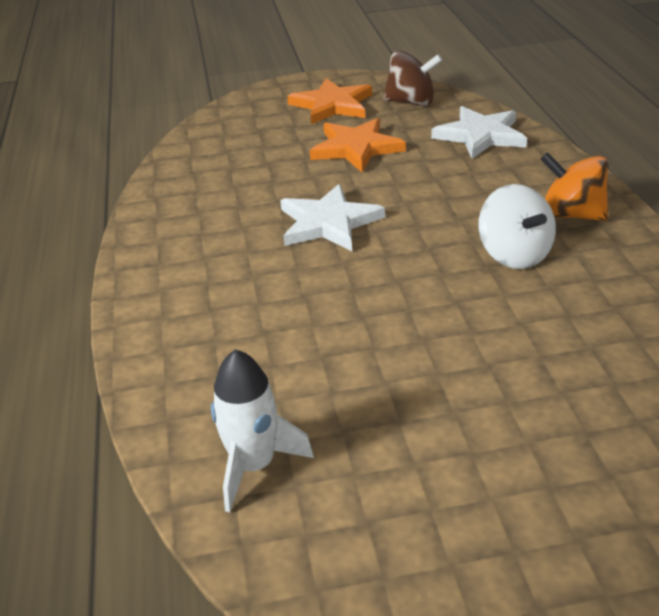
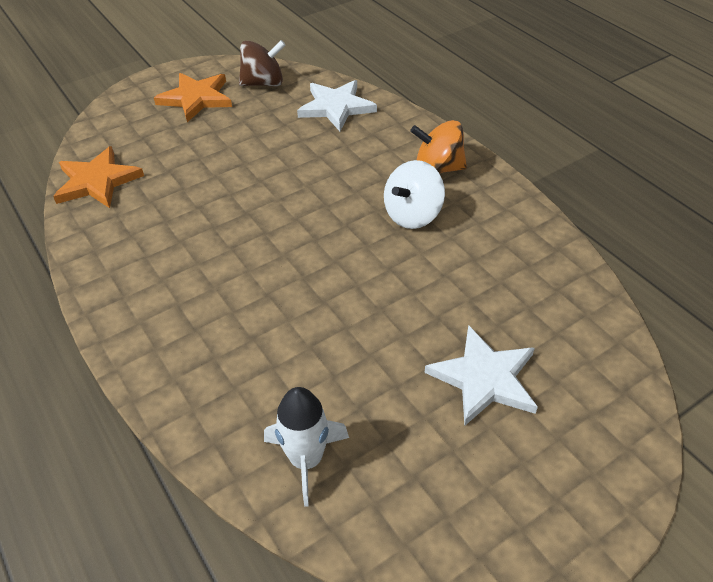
camera: 25 degrees left, 10 degrees up
(328, 223) = (253, 219): white star -> white star (484, 378)
(356, 148) = (239, 139): orange star -> orange star (97, 181)
(514, 254) = (412, 215): white spinning top -> white spinning top turned 90 degrees clockwise

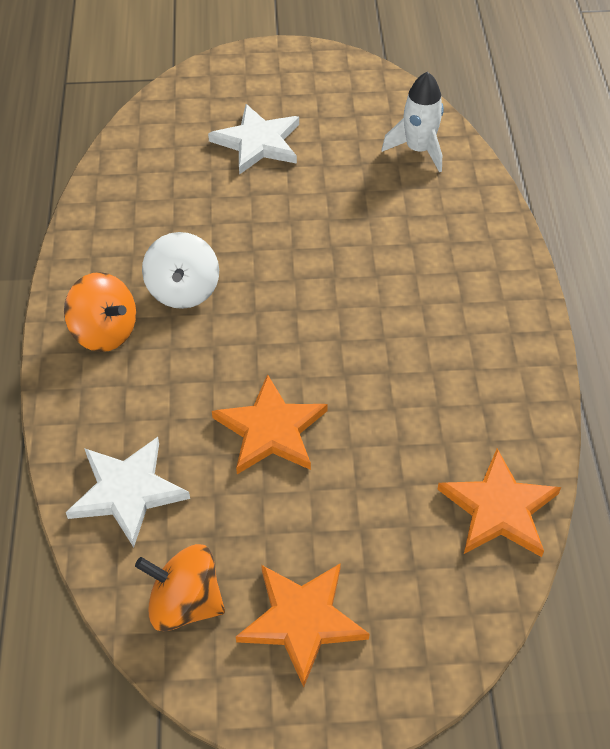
camera: 150 degrees left, 5 degrees up
(263, 83) = (185, 604): brown spinning top -> orange spinning top
(275, 163) = (271, 430): none -> orange star
(412, 215) = (183, 290): white spinning top -> white spinning top turned 105 degrees clockwise

